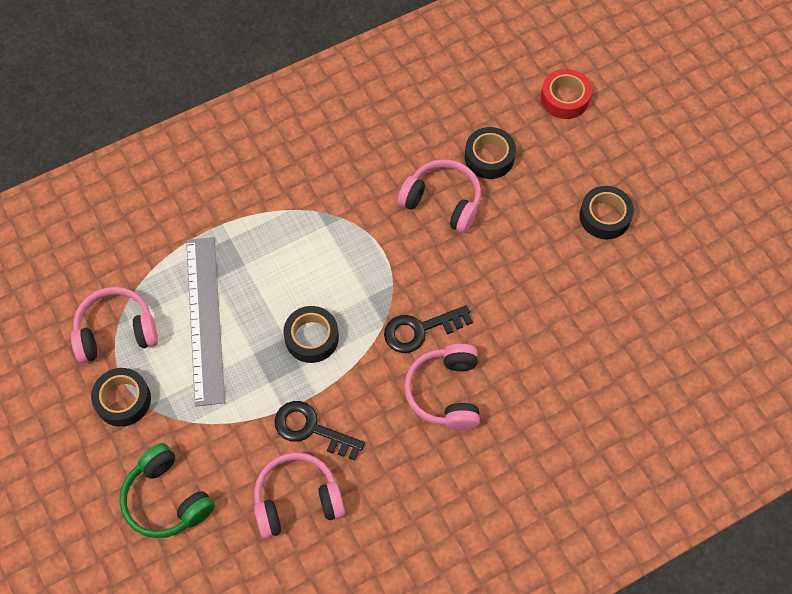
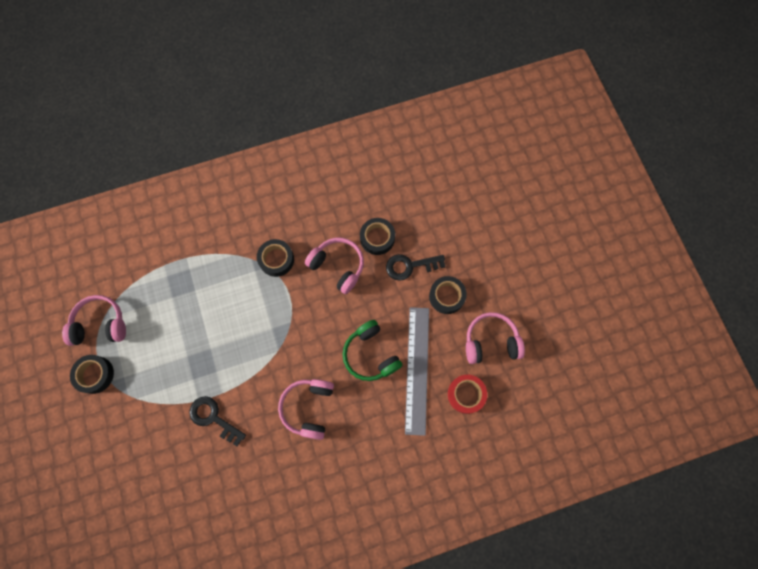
camera: 10 degrees right, 10 degrees up
(166, 499) = (108, 451): green headphones -> green headphones (370, 354)
(205, 319) = (160, 325): grey ruler -> grey ruler (417, 369)
(297, 500) = (193, 467): pink headphones -> pink headphones (491, 341)
(311, 338) = (228, 352): black tape -> black tape (276, 259)
(420, 330) = (301, 359): black key -> black key (410, 266)
(564, 98) = (440, 202): red tape -> red tape (466, 394)

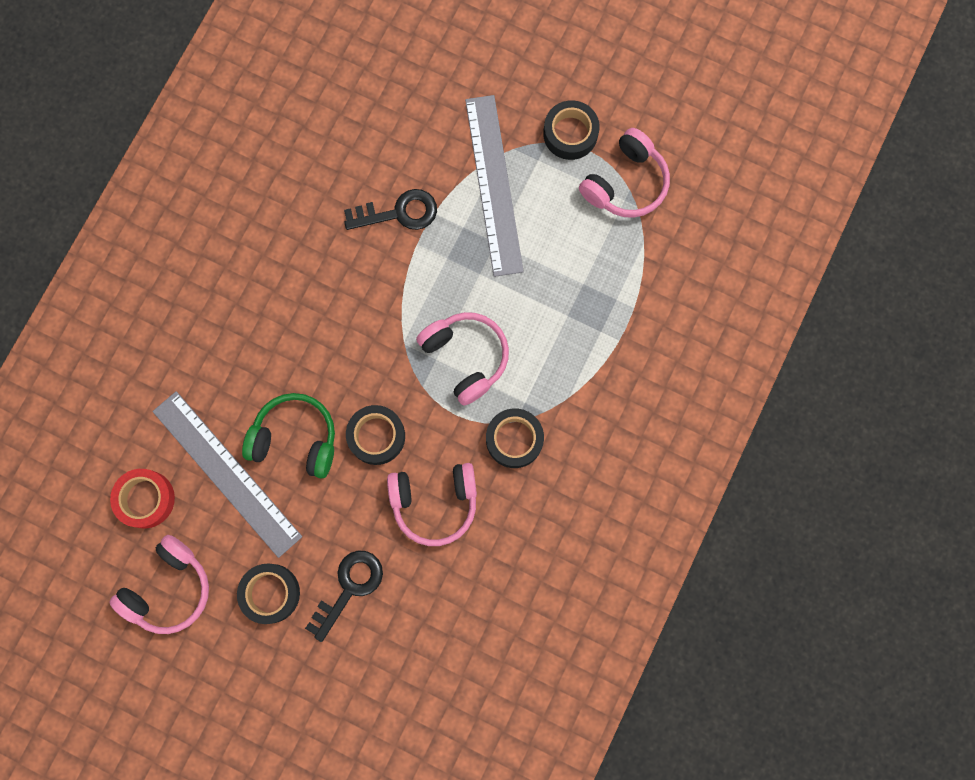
camera: 135 degrees right, 5 degrees up
(156, 386) = (494, 184): none -> grey ruler
(308, 408) = (308, 318): pink headphones -> pink headphones (466, 357)
(377, 238) = (422, 584): black tape -> black tape (376, 436)

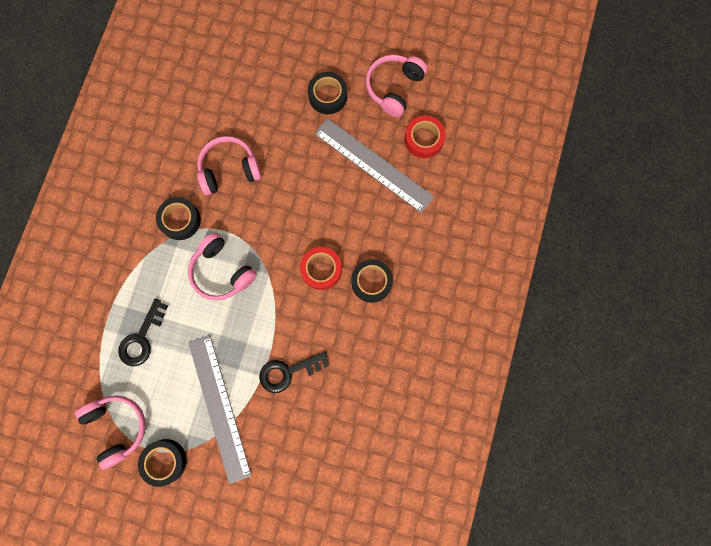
camera: 170 degrees right, 0 degrees up
(295, 438) = (331, 195): green headphones -> none
(330, 336) = (321, 269): none -> red tape
(349, 588) = (277, 108): black key -> black key (141, 338)
(376, 436) = (276, 206): black tape -> black tape (371, 282)
(626, 183) = (117, 427): pink headphones -> pink headphones turned 120 degrees clockwise

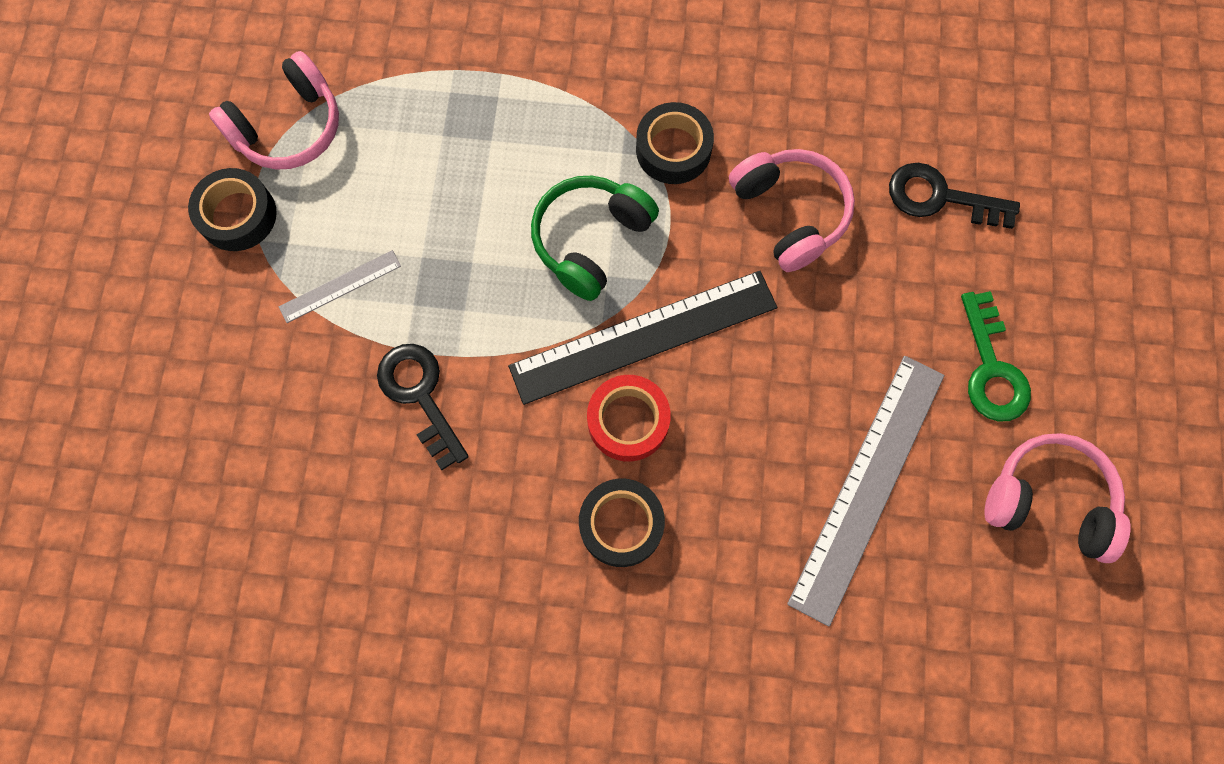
camera: 80 degrees right, 5 degrees down
(141, 338) = (447, 132): black key -> black key (940, 197)
(219, 407) = (340, 286): grey ruler -> grey ruler, size x0.47
(222, 272) = (590, 240): pink headphones -> green headphones
(279, 254) = (643, 337): none -> black ruler
(328, 96) = (991, 368): black tape -> green key
(423, 139) = (950, 583): red tape -> none

